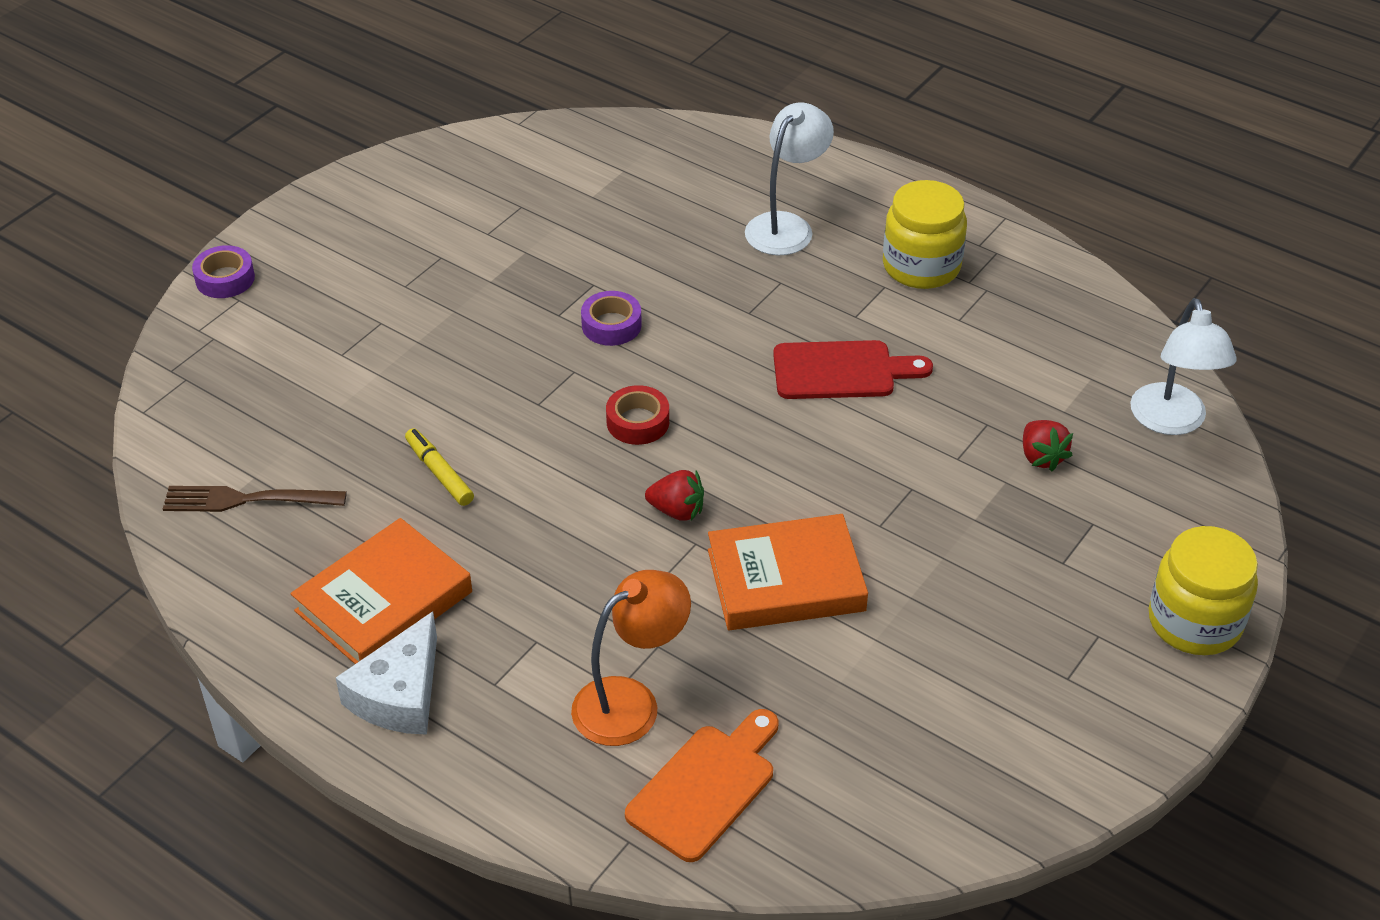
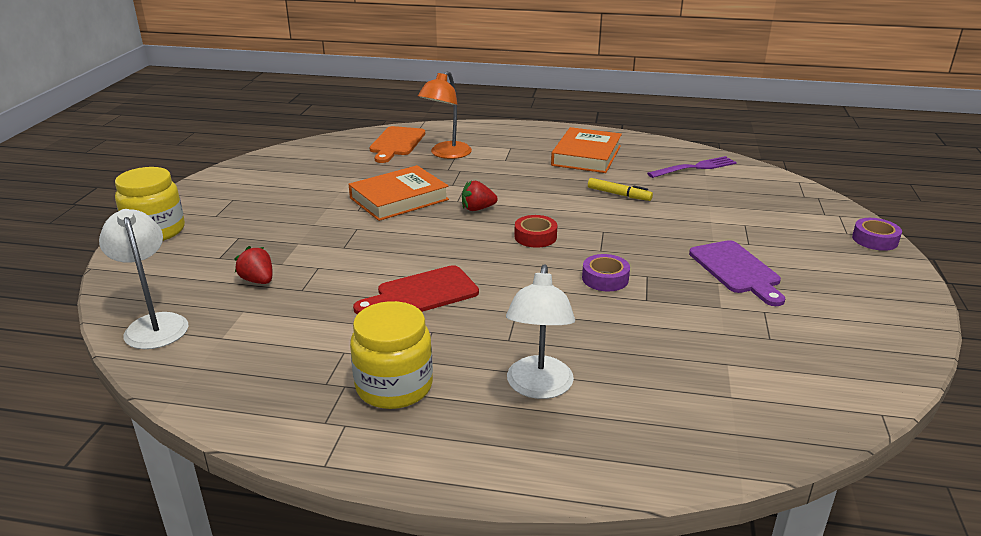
camera: 155 degrees right, 15 degrees down
(247, 500) = (695, 168): brown fork -> purple fork
(399, 694) = (546, 138): white cheese -> none
(448, 289) = (736, 270): none -> purple cutting board

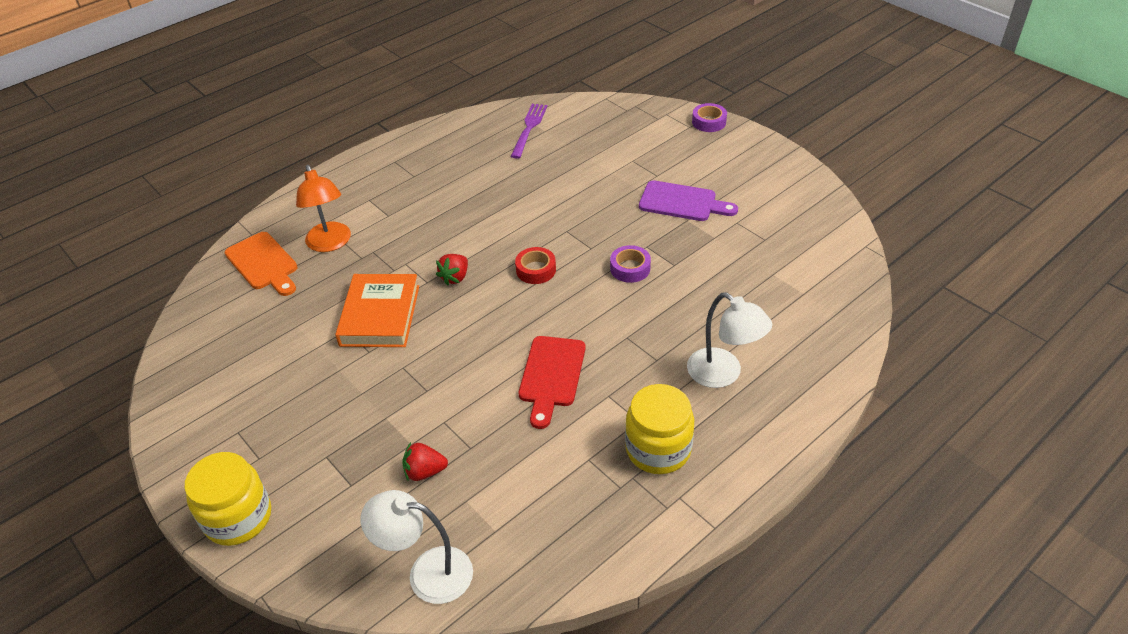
camera: 50 degrees left, 15 degrees up
(586, 156) = (440, 168): orange book -> none
(619, 194) = (523, 190): yellow marker -> none

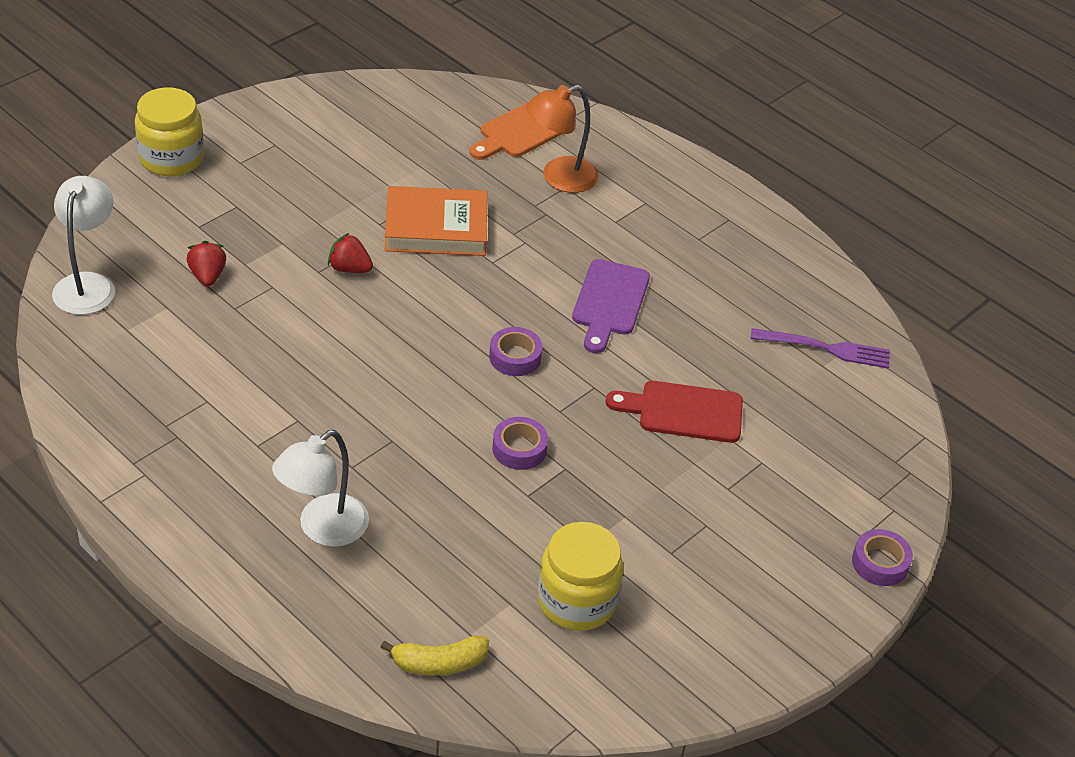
camera: 80 degrees right, 0 degrees up
(455, 277) = (500, 285): red strawberry -> red strawberry (349, 268)
(536, 270) = (515, 357): red tape -> purple tape
(551, 376) = (332, 371): red cutting board -> red cutting board (683, 411)
(658, 449) = (213, 460): yellow jar -> yellow jar (577, 601)
(682, 202) = (665, 513): purple cutting board -> purple cutting board (609, 302)
(832, 308) = (439, 663): none -> yellow banana

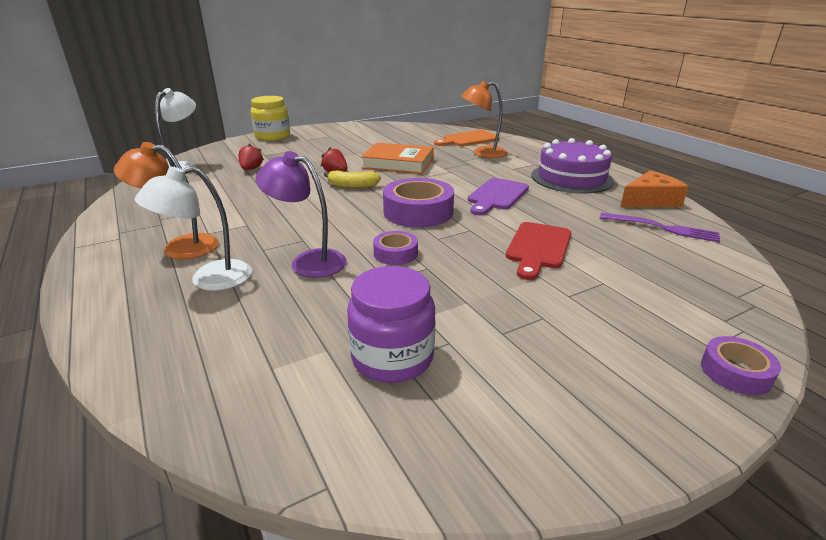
camera: 20 degrees right, 15 degrees down
(242, 478) = (180, 246): none -> orange lamp
(421, 479) = (308, 261): none -> purple lamp
(439, 663) = (222, 389): yellow banana -> yellow banana (352, 186)
(515, 357) = (418, 212): purple tape -> purple tape, size x1.85
(577, 601) = (392, 357): yellow jar -> purple jar
(683, 411) = (538, 248): red cutting board -> red cutting board turned 90 degrees counterclockwise
(705, 239) = (571, 178): none -> purple cake
(812, 286) = (650, 200): none -> orange cheese

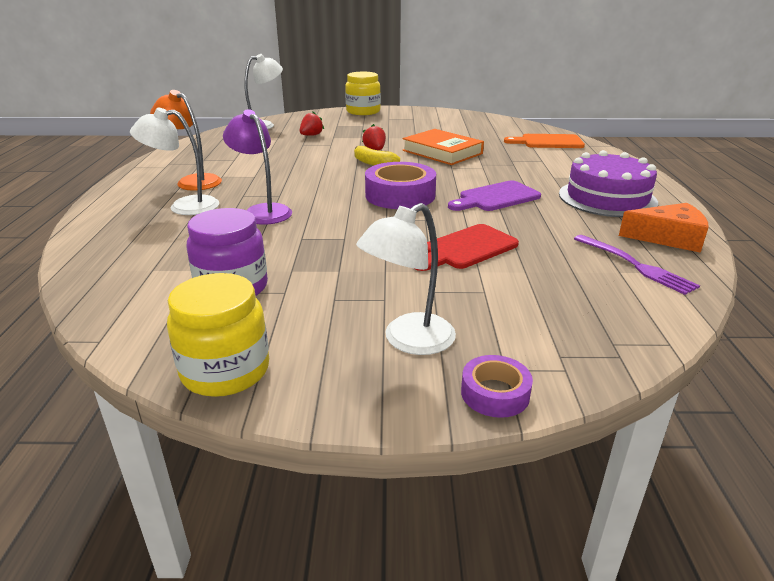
camera: 30 degrees right, 0 degrees up
(395, 253) = (334, 222): purple tape -> none
(482, 153) = (543, 157): orange lamp -> none
(514, 456) = (225, 371): none -> yellow jar
(615, 350) = (408, 341): none -> white lamp

